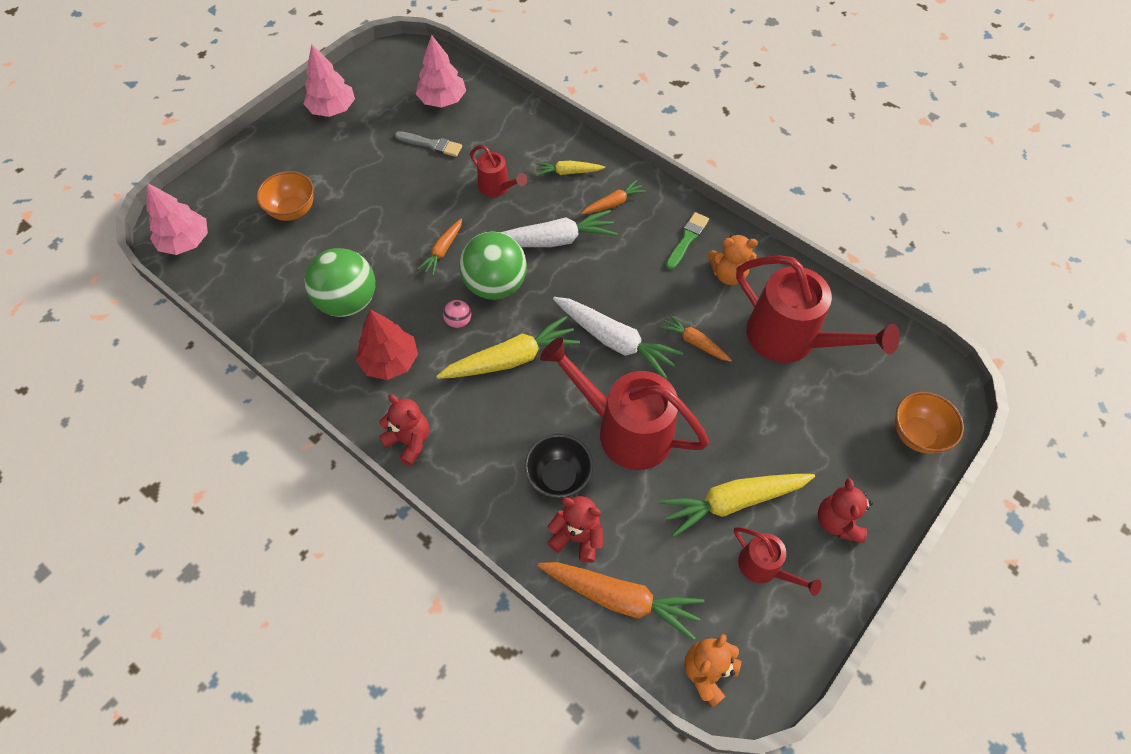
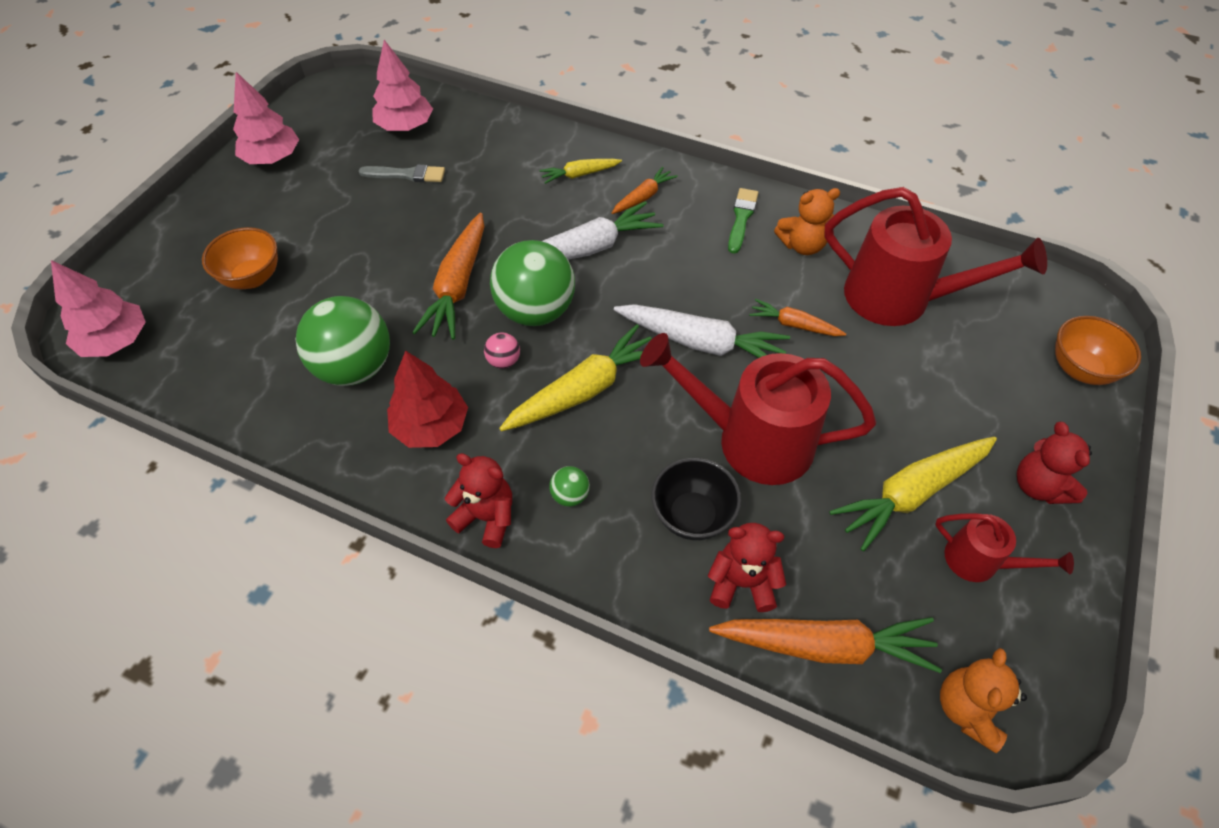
camera: 15 degrees left, 5 degrees down
(443, 250) = (458, 285): orange carrot -> orange carrot, size x1.81
(474, 439) = (570, 495): none -> green ball
(497, 188) = (502, 205): red watering can -> none

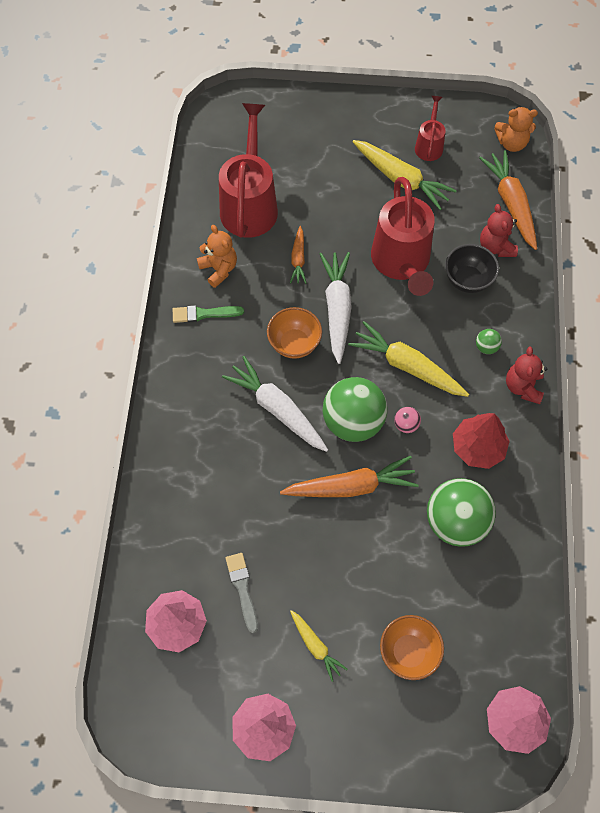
camera: 110 degrees left, 10 degrees up
(579, 174) = (193, 445): yellow carrot -> yellow carrot (315, 646)
(643, 197) = (204, 388): orange carrot -> none
(1038, 486) = (368, 123): red teddy bear -> none
(1080, 369) = (272, 109): orange bowl -> orange bowl (294, 344)

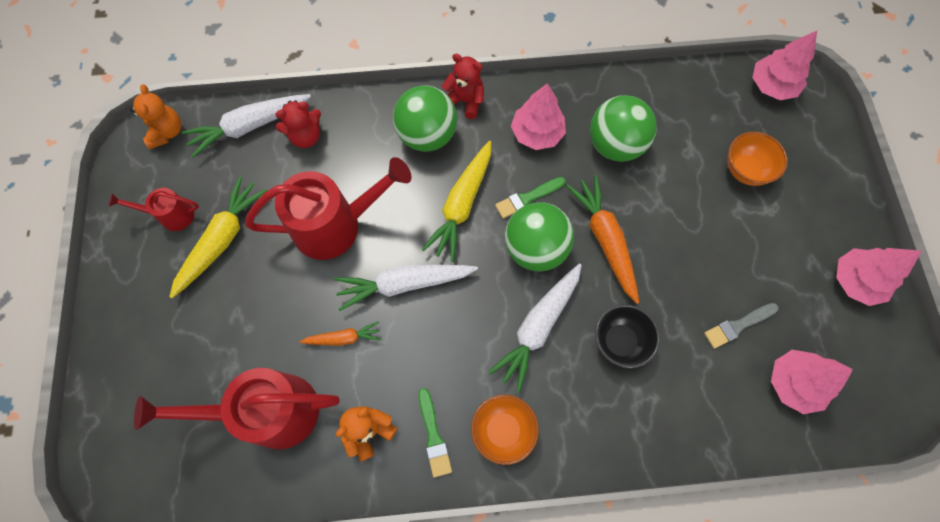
camera: 100 degrees left, 5 degrees up
(294, 344) = (455, 323): orange bowl -> orange bowl (503, 430)
(315, 646) = (768, 248): yellow carrot -> none
(406, 425) = (527, 198): pink ball -> green brush
(467, 280) = (350, 159): black bowl -> black bowl (620, 341)
(477, 447) = (537, 133): red tree -> pink tree
(486, 347) = (427, 135): green ball -> green ball, size x2.40
(511, 204) = (249, 126): orange carrot -> white carrot
(522, 387) = (465, 101): red teddy bear -> red teddy bear turned 150 degrees counterclockwise

